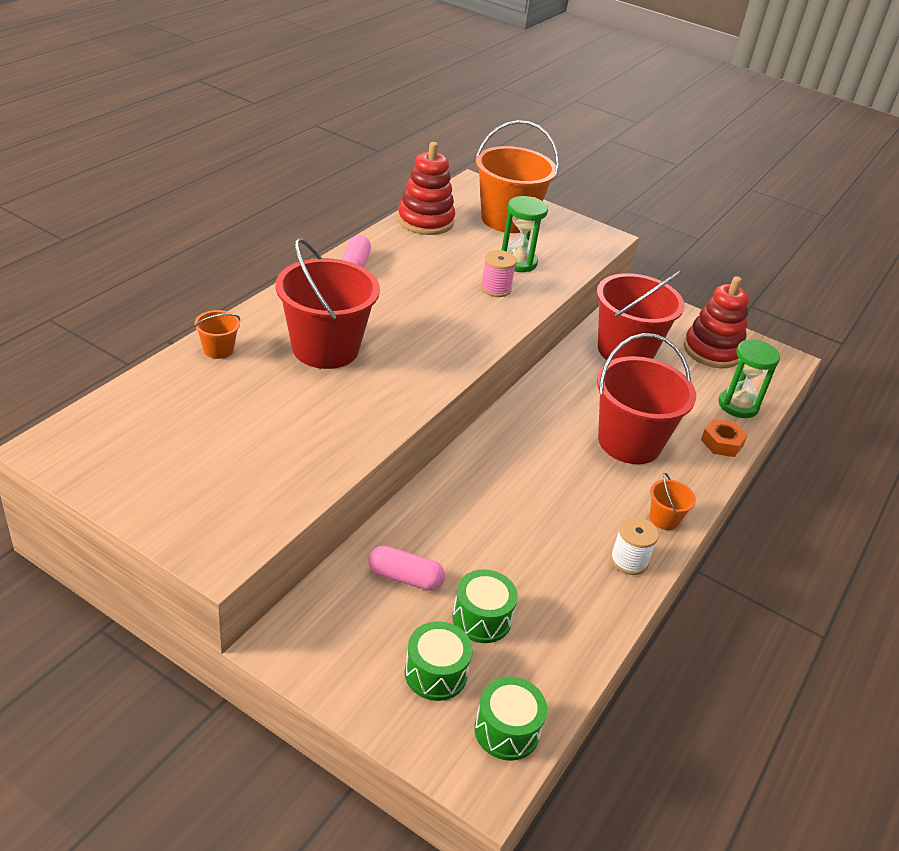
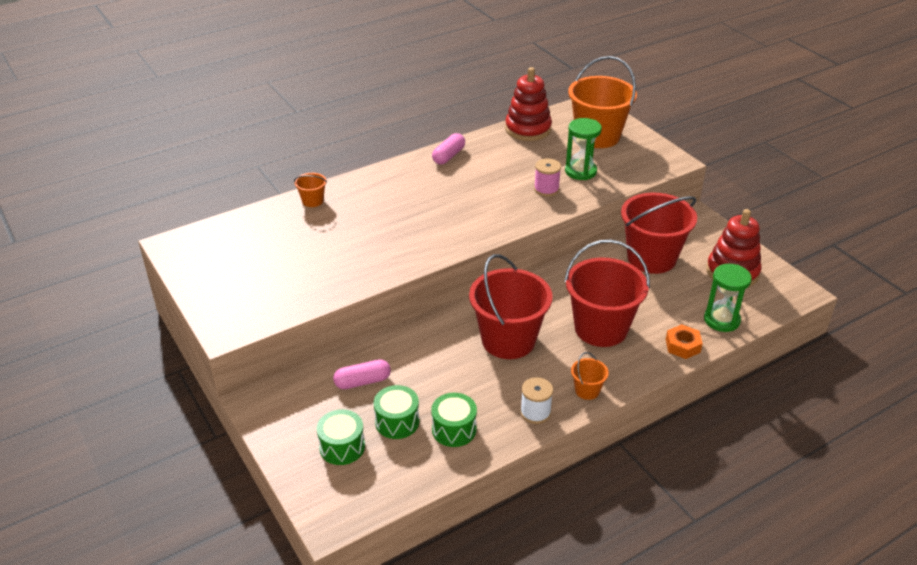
camera: 30 degrees right, 0 degrees up
(325, 348) = (385, 212): red bucket -> red bucket (508, 340)
(405, 577) = (362, 382): pink capsule -> pink capsule turned 60 degrees counterclockwise
(507, 730) = (365, 495): green drum -> green drum (454, 429)

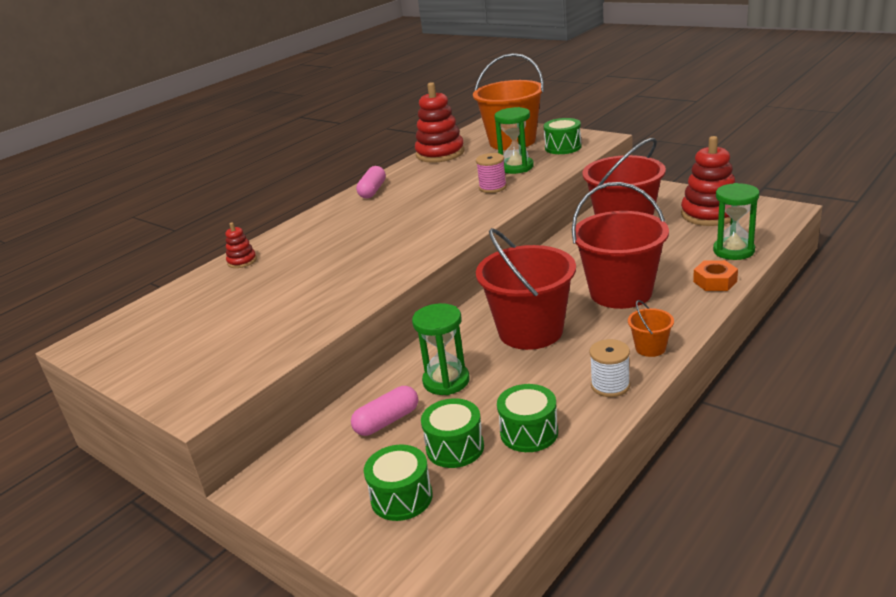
camera: 15 degrees left, 10 degrees down
(312, 201) = (242, 261): orange bucket -> red stacking toy
(421, 362) = (446, 381): none -> green hourglass
(635, 160) = (563, 147): none -> green drum

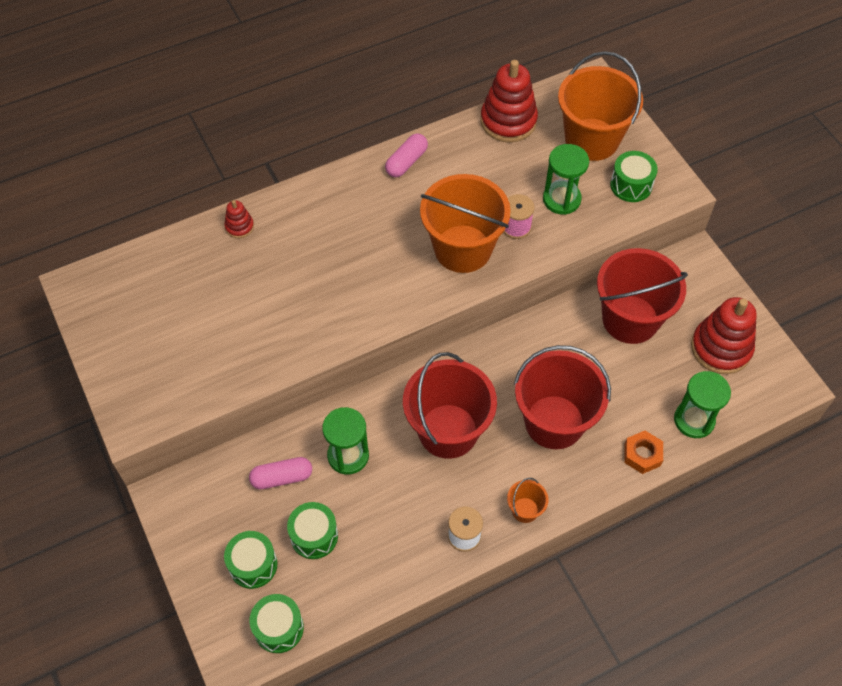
camera: 20 degrees right, 30 degrees up
(458, 209) = (463, 249): none -> orange bucket
(529, 432) = (374, 551): green drum -> green drum (278, 628)

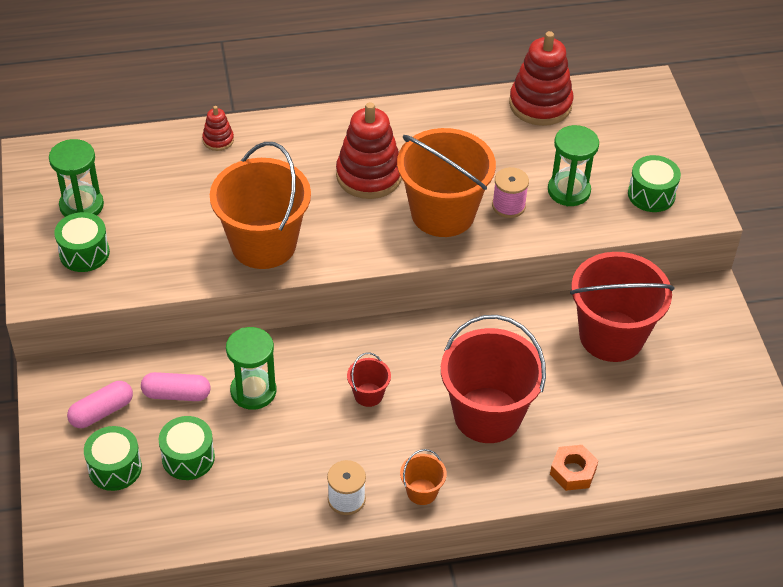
camera: 15 degrees right, 10 degrees down
(278, 628) = (118, 534): green drum -> green drum (84, 253)
(406, 162) = (415, 119): pink capsule -> pink capsule (102, 412)
(448, 431) = (368, 395): red bucket -> red bucket, size x0.43
(591, 139) = (625, 141): orange bucket -> orange bucket (263, 244)
(694, 420) = (645, 452): green hourglass -> green hourglass (81, 205)
(721, 348) = (703, 389): red stacking toy -> red stacking toy (369, 175)

